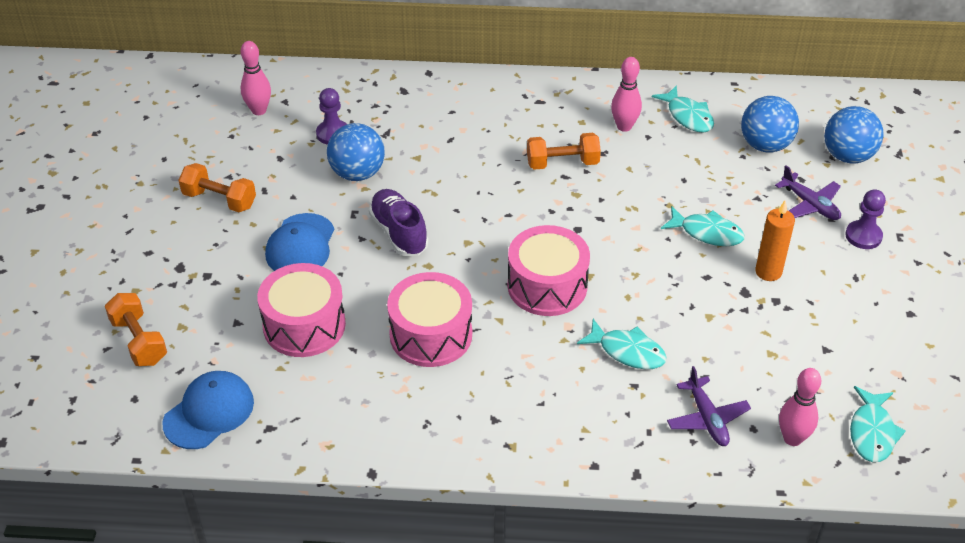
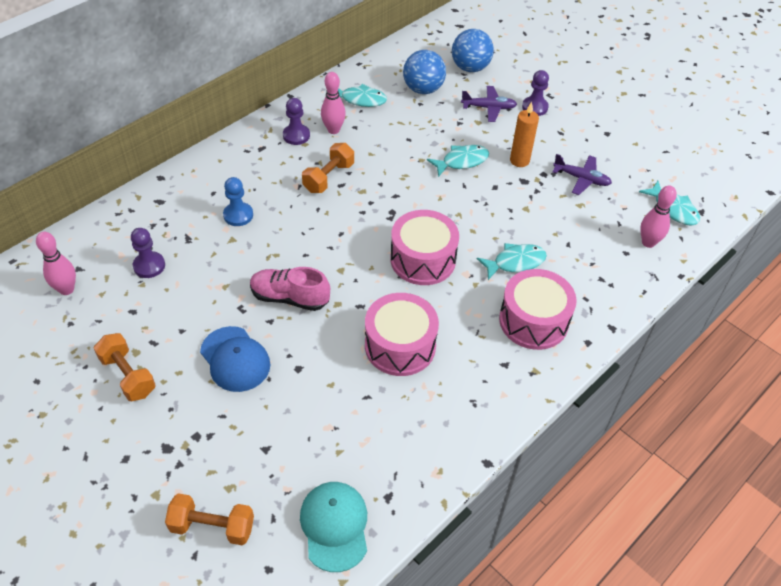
camera: 50 degrees left, 5 degrees up
(209, 412) = (334, 526): blue cap -> turquoise cap
(219, 200) = (128, 375): orange dumbbell -> orange dumbbell turned 75 degrees clockwise
(304, 325) = (314, 409): pink drum -> pink drum (533, 321)
(357, 173) = (206, 280): blue ball -> none
(399, 233) = (290, 298): purple shoe -> pink shoe
(447, 142) = (238, 215): none -> blue pawn
(584, 110) = (296, 135): none -> purple pawn
(707, 418) = (600, 266): purple plane -> purple plane (581, 179)

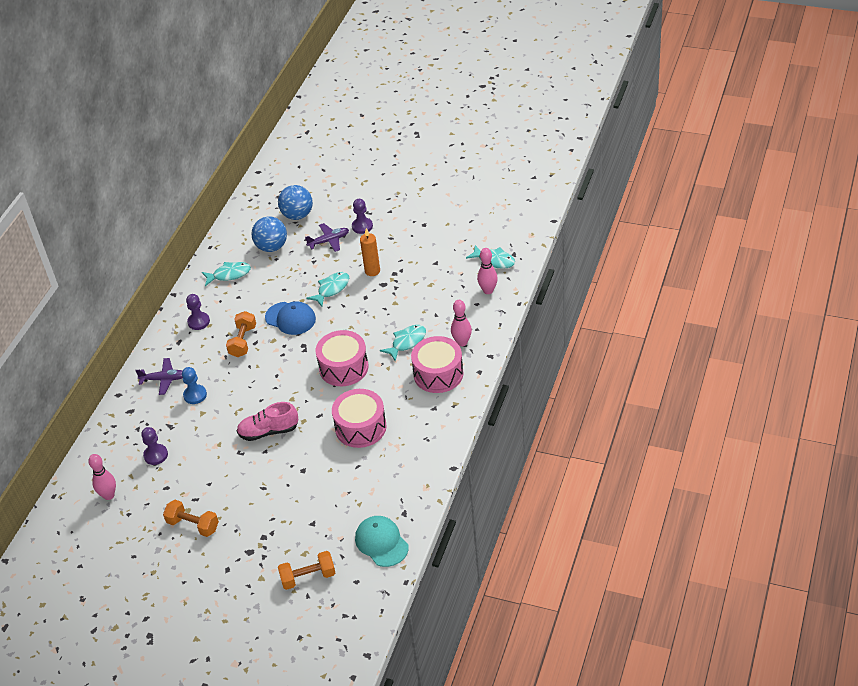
camera: 20 degrees left, 5 degrees down
(235, 359) = (257, 484): blue cap -> blue cap (290, 318)
(333, 130) = (224, 306): pink bowling pin -> pink bowling pin (462, 342)
(581, 179) = (422, 266): purple plane -> purple plane (164, 379)

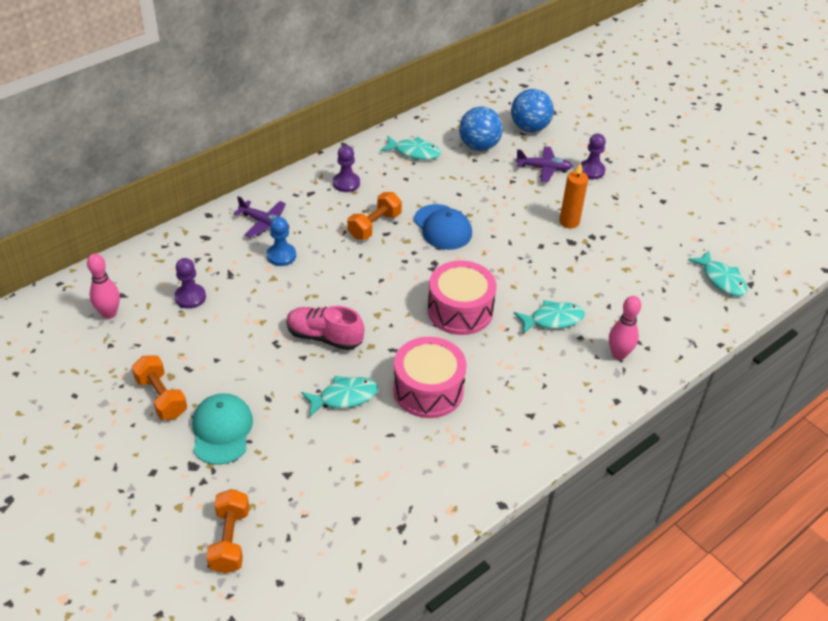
camera: 25 degrees right, 0 degrees up
(308, 577) = (230, 540): orange dumbbell -> orange dumbbell turned 75 degrees clockwise
(331, 289) = (510, 219): turquoise fish -> turquoise fish (344, 397)
(381, 542) = (346, 549): turquoise cap -> turquoise cap (222, 430)
(438, 374) = (564, 376): pink drum -> none
(488, 290) = (691, 310): pink bowling pin -> none

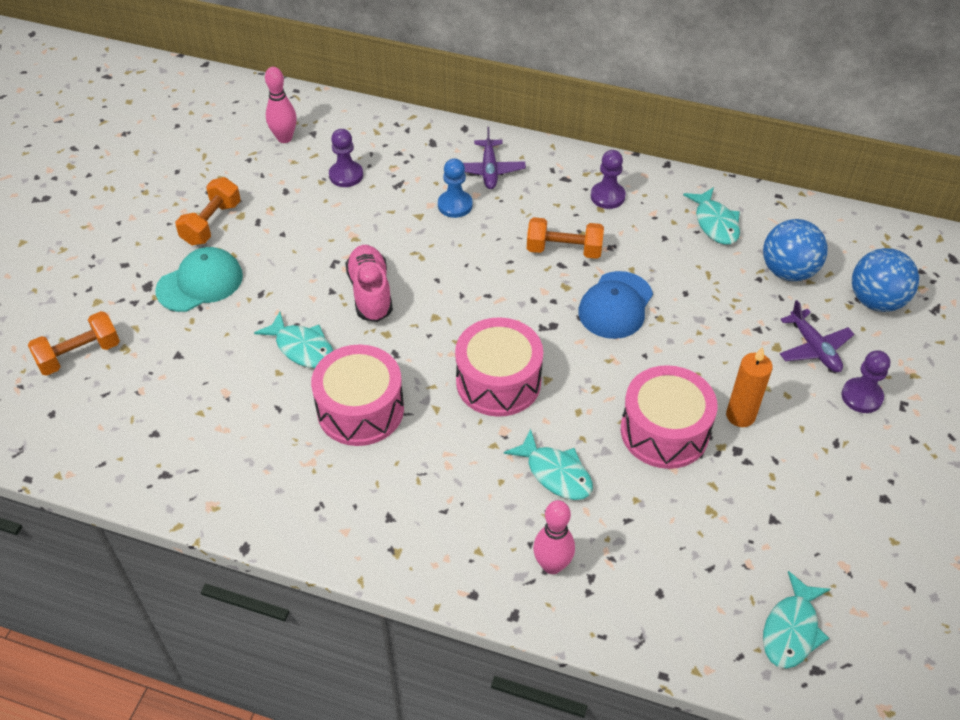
camera: 60 degrees right, 5 degrees up
(557, 258) = (664, 431): none -> pink drum

